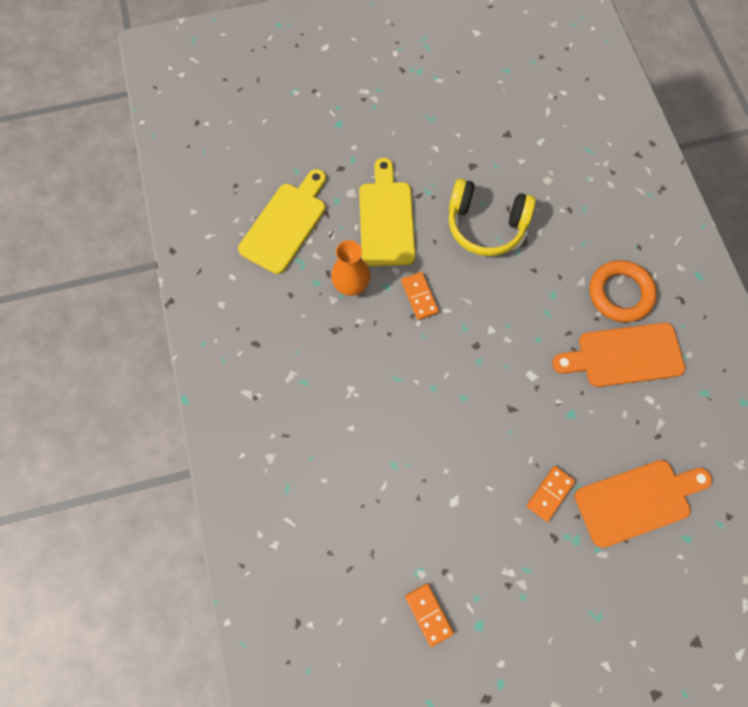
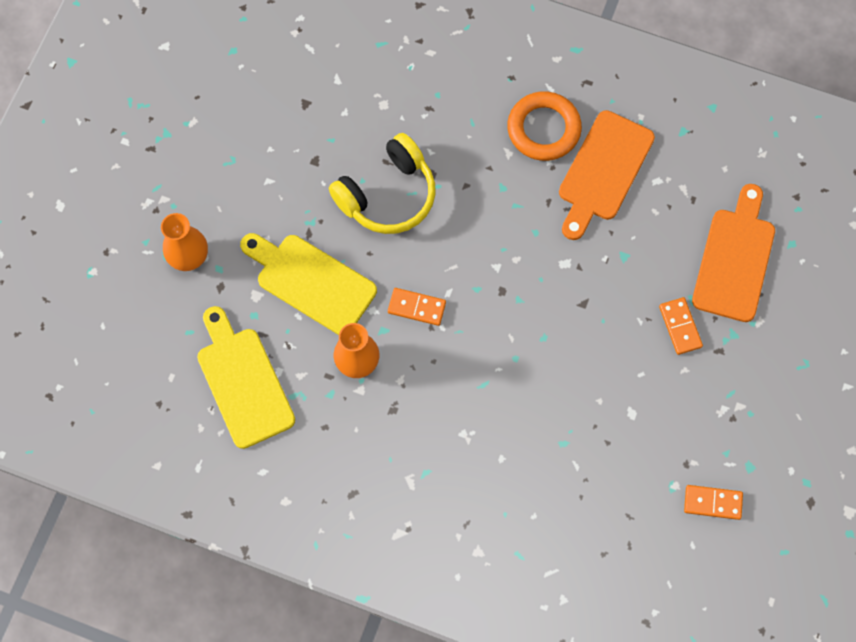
camera: 55 degrees left, 0 degrees up
(346, 137) = (189, 257): none -> orange vase

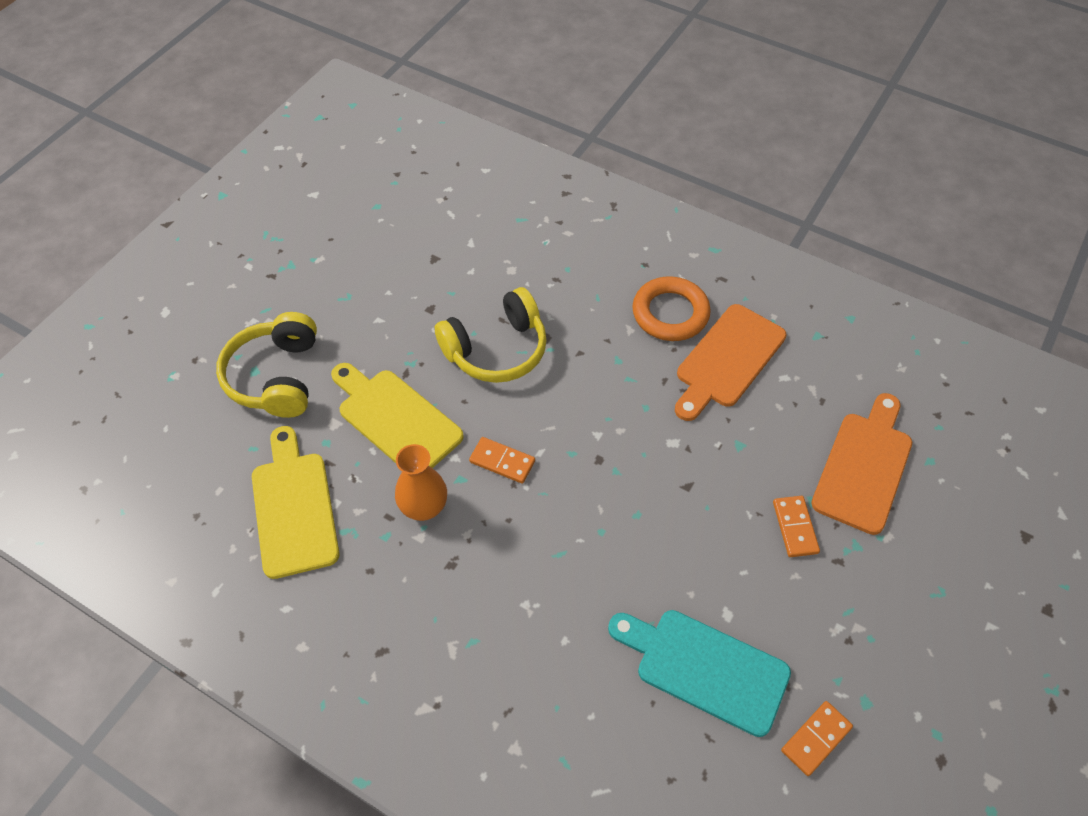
camera: 10 degrees right, 15 degrees down
(189, 257) = (276, 377): orange vase -> yellow headphones
(619, 461) = (705, 667): none -> turquoise cutting board
(712, 502) = (816, 739): orange domino -> orange domino turned 60 degrees counterclockwise

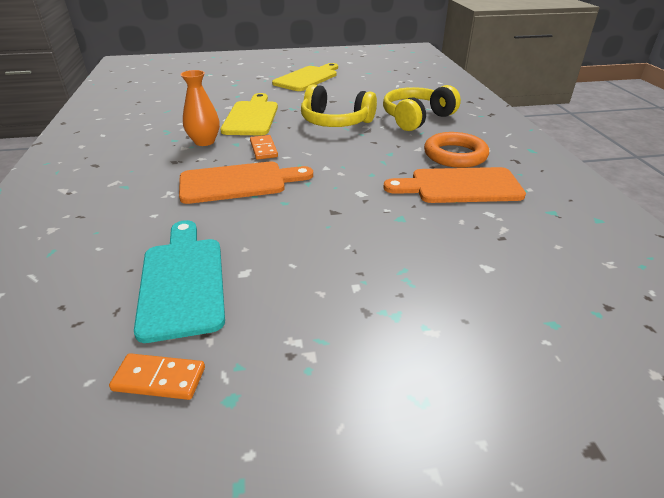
camera: 50 degrees right, 20 degrees down
(276, 377) = (237, 88): yellow headphones -> yellow headphones (416, 118)
(294, 507) = (166, 116): yellow cutting board -> yellow cutting board (308, 78)
(795, 527) = (366, 272): orange domino -> none
(864, 467) = (480, 285): orange cutting board -> orange cutting board (238, 182)

